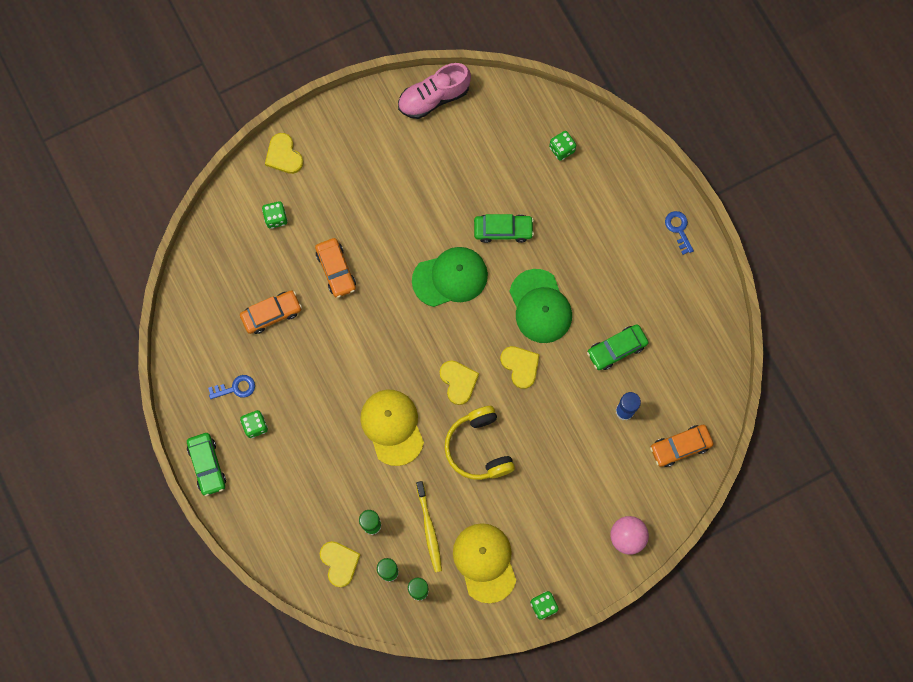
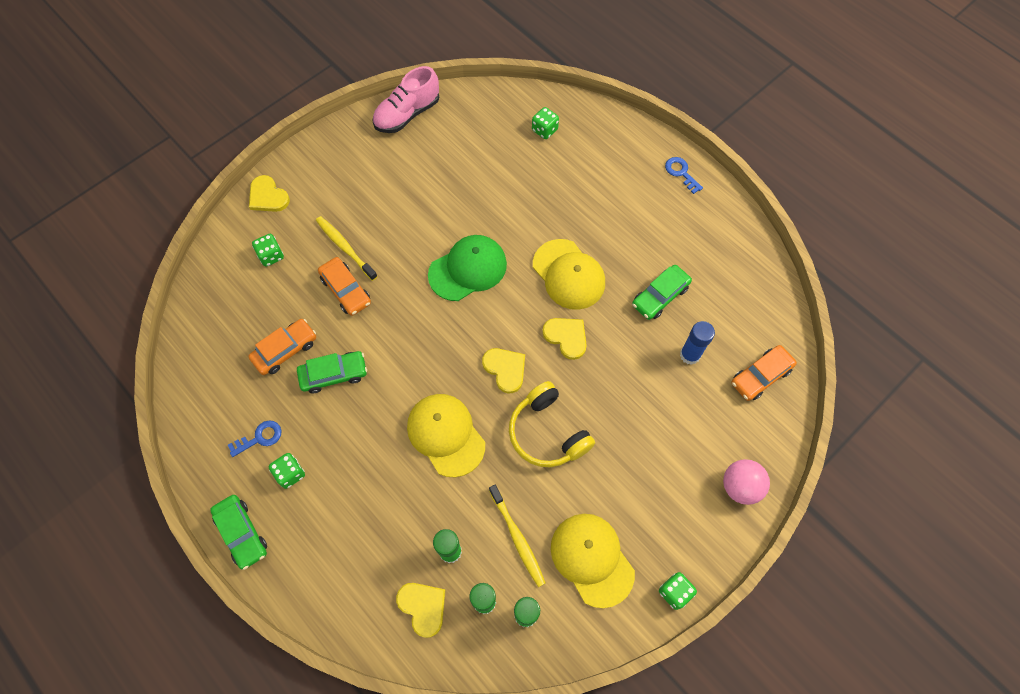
camera: 15 degrees left, 10 degrees down
(344, 226) = (345, 247): none -> yellow toothbrush
(503, 230) = (509, 213): green car -> green car (334, 374)
(540, 306) = (568, 274): green cap -> yellow cap

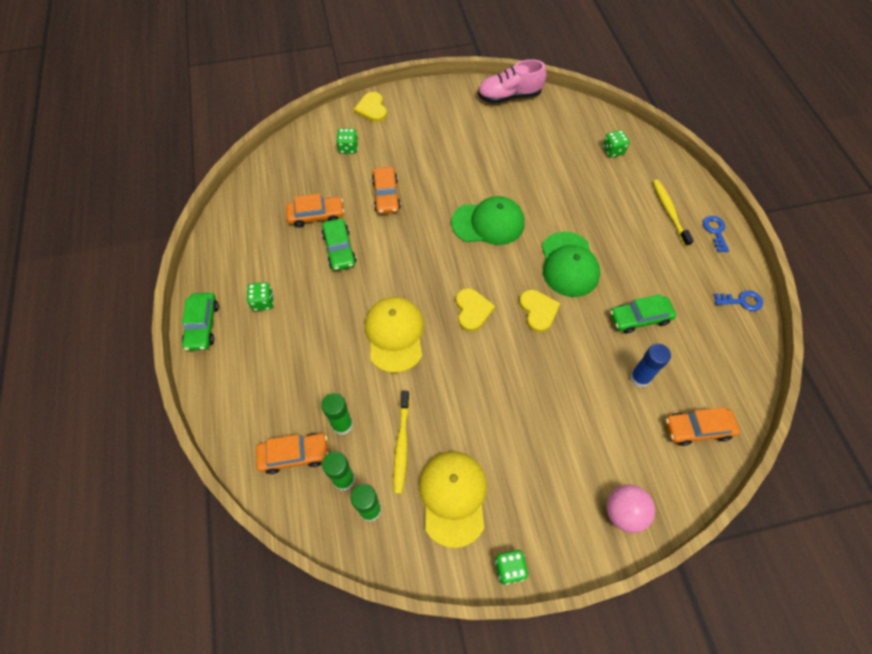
camera: 30 degrees right, 5 degrees down
(260, 438) = (259, 266): blue key -> blue key (741, 301)
(334, 374) = (339, 249): green car -> green car turned 60 degrees clockwise
(345, 247) = (404, 166): yellow toothbrush -> yellow toothbrush (669, 211)
(423, 607) = (294, 455): yellow heart -> orange car
(547, 432) = (477, 376): yellow headphones -> none
(568, 274) = (569, 264): yellow cap -> green cap

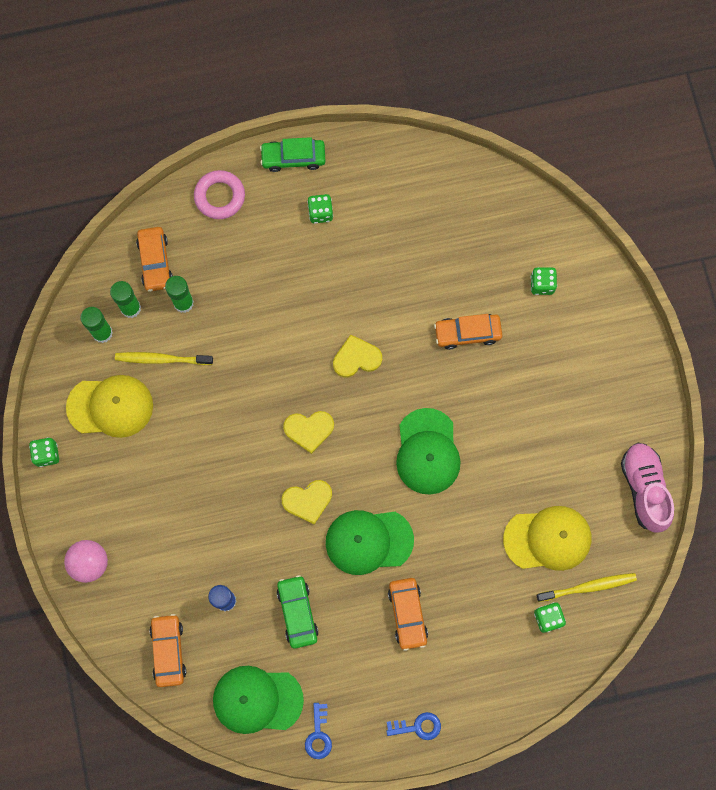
camera: 90 degrees right, 15 degrees up
(231, 392) = (220, 197): none -> pink ring
(316, 215) = (436, 256): orange car -> orange car (407, 614)
(339, 249) = (389, 285): green car -> none
(372, 108) = (612, 309): yellow heart -> yellow heart (356, 358)
(395, 335) = (280, 349): yellow cap -> yellow cap (548, 539)
(669, 211) = (448, 674): yellow toothbrush -> yellow toothbrush (588, 587)
(724, 349) = (257, 699): none -> green cap

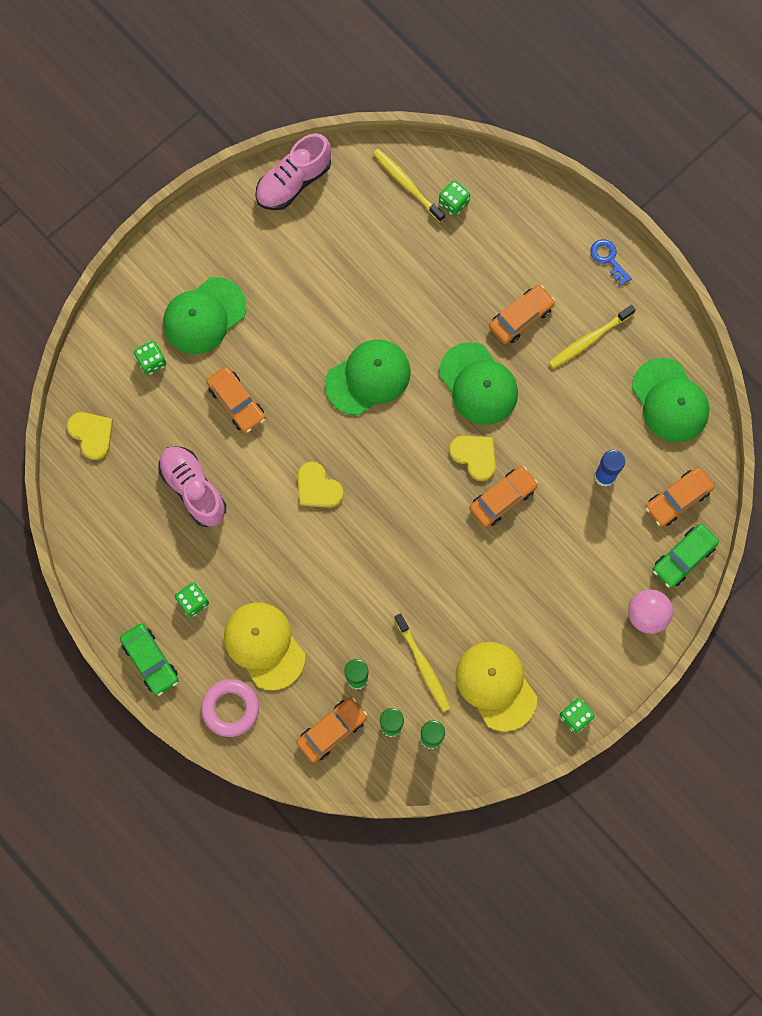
camera: 120 degrees left, 0 degrees up
(258, 502) = (502, 498): none -> orange car
(297, 612) = (576, 409): green car -> green car (683, 557)
(309, 430) = (410, 492): yellow heart -> yellow heart (92, 434)
(318, 735) = (666, 334): blue key -> none
(353, 662) = (589, 340): none -> yellow toothbrush
(413, 261) = (193, 489): none -> pink shoe
(548, 539) = (385, 237): yellow cap -> yellow cap (264, 645)
(559, 347) = (204, 316): none -> green cap

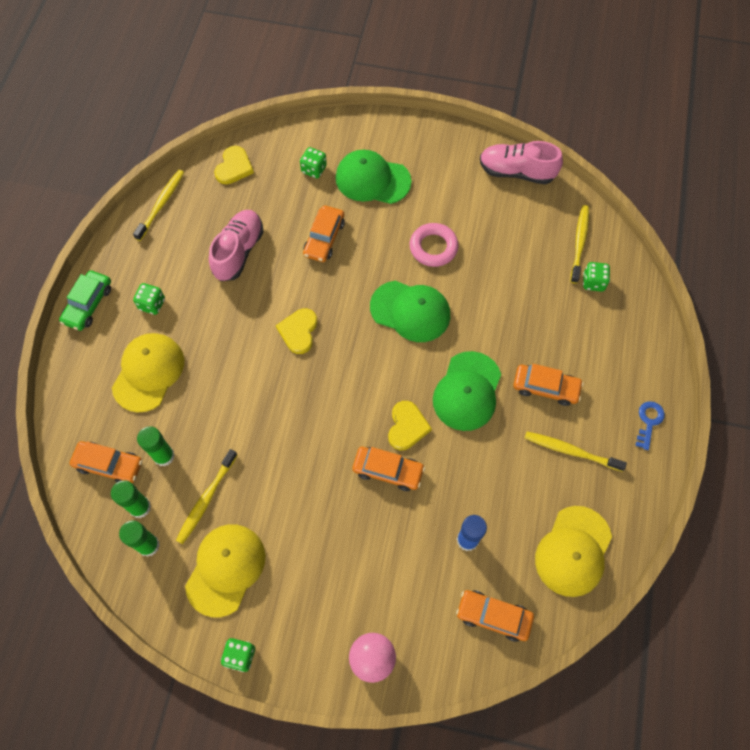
camera: 55 degrees right, 10 degrees down
(84, 528) = (161, 204): none -> yellow toothbrush
(230, 708) = (83, 380): pink ring -> pink ring (433, 247)
(670, 401) = (573, 551): green cap -> yellow cap
(683, 557) = (445, 657): green car -> none

